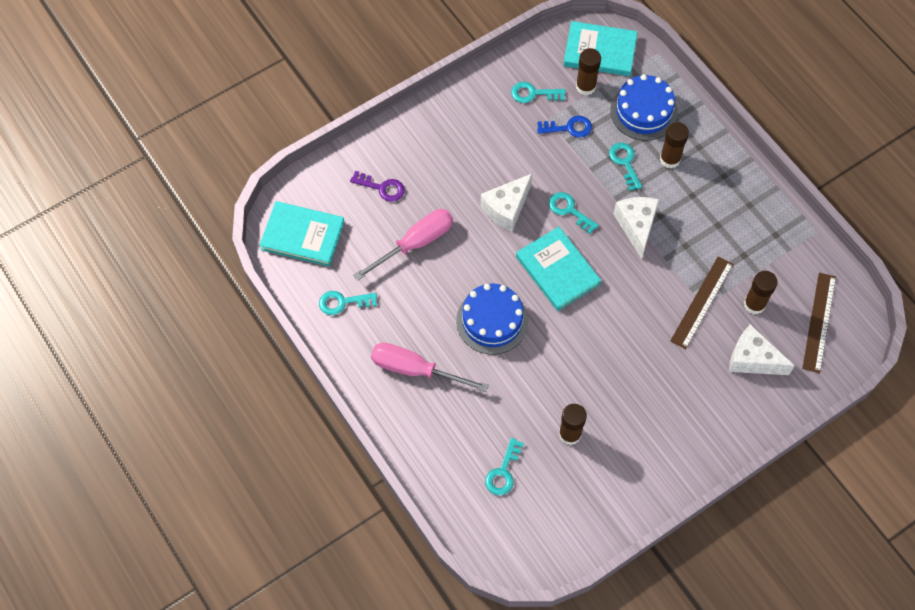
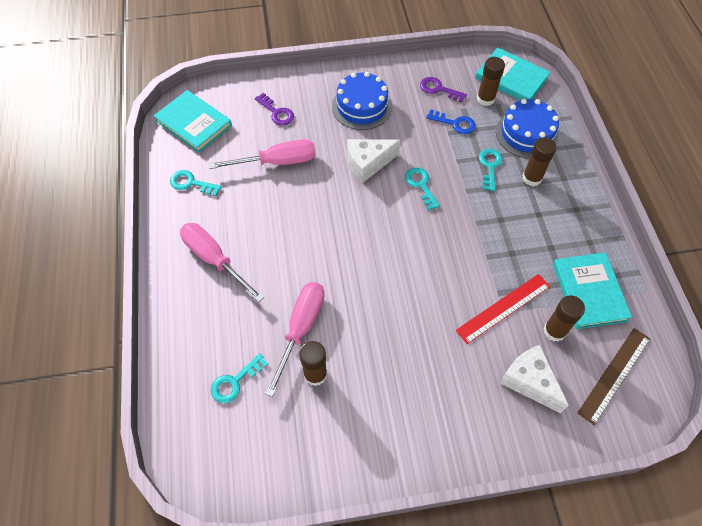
camera: 25 degrees right, 5 degrees down
(492, 321) = (303, 247): blue cake -> blue cake (362, 106)
(533, 93) = (438, 89): turquoise key -> purple key
(534, 399) = (301, 329): none -> pink screwdriver
(557, 270) = (384, 228): turquoise book -> turquoise book (589, 292)
(636, 226) = (474, 220): white cheese -> none
(701, 302) = (503, 308): brown ruler -> red ruler

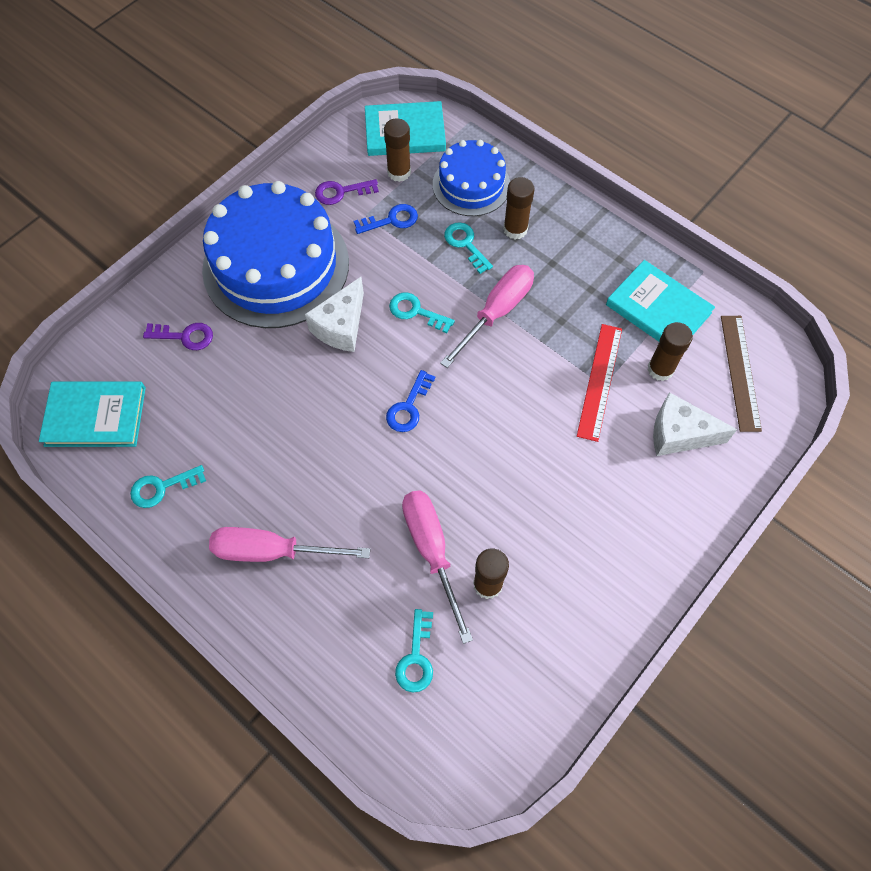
camera: 40 degrees left, 5 degrees up
(277, 162) = (239, 393): pink screwdriver -> pink screwdriver (496, 312)
(362, 106) = (276, 265): blue cake -> blue cake, size x1.78
(365, 237) = (408, 407): none -> blue key

